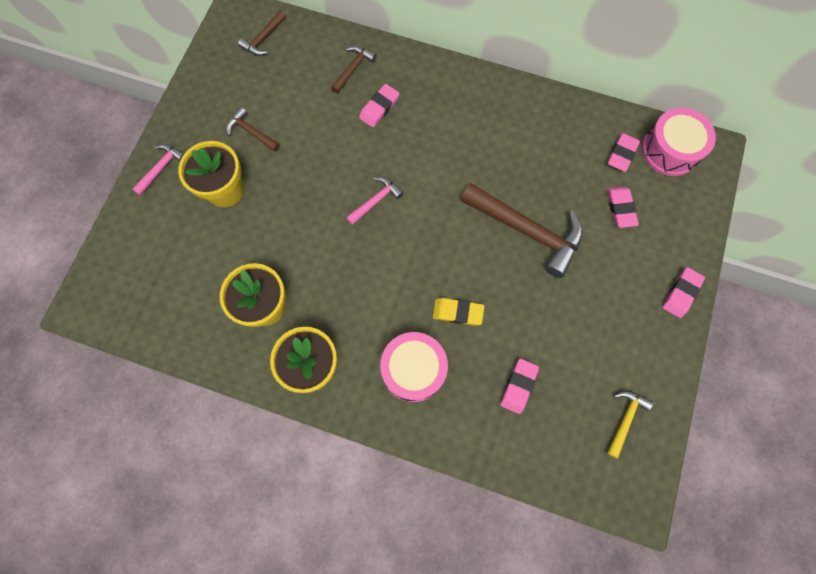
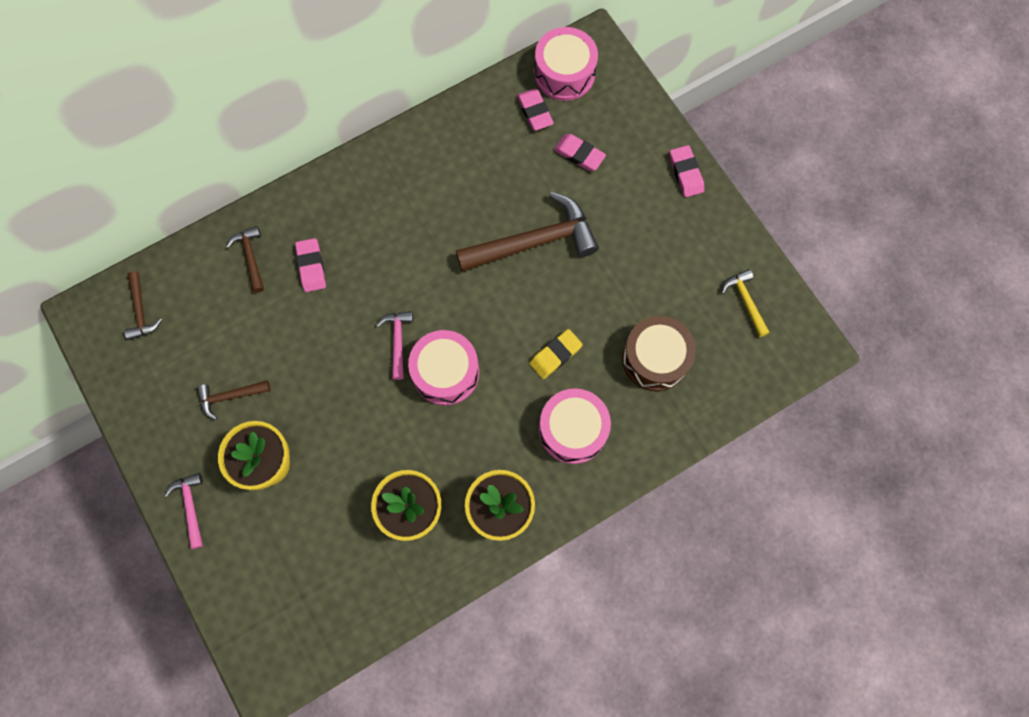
camera: 50 degrees left, 0 degrees up
(380, 249) = (445, 372): none -> pink drum
(518, 386) = (655, 358): pink eraser -> brown drum

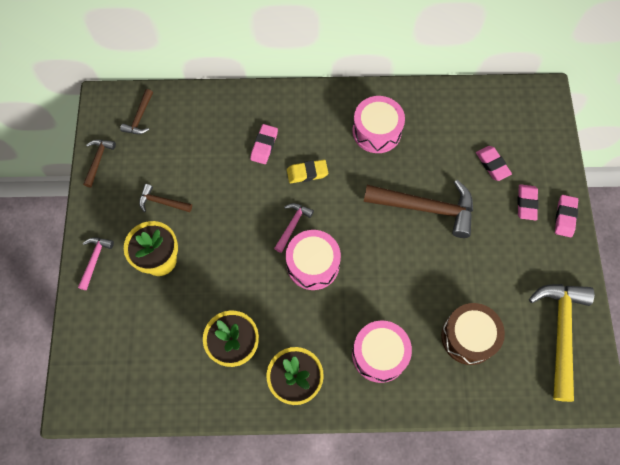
camera: 30 degrees right, 5 degrees down
(251, 257) = (228, 119): brown hammer -> brown hammer (98, 160)
(534, 112) = (476, 120): pink eraser -> pink eraser (526, 203)
(555, 355) = (397, 294): yellow eraser -> yellow eraser (307, 173)
(564, 73) = (512, 104): pink drum -> pink drum (376, 131)
(745, 301) = (560, 332): yellow hammer -> yellow hammer, size x2.04

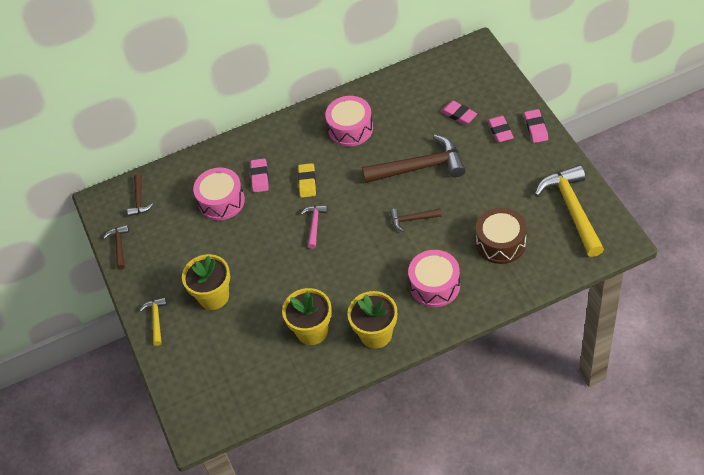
camera: 15 degrees left, 15 degrees down
(95, 260) = (156, 320): pink hammer -> yellow hammer
(162, 202) = (193, 254): brown hammer -> brown hammer (412, 219)
(307, 173) = (307, 182): yellow eraser -> yellow eraser turned 60 degrees counterclockwise
(313, 264) = (346, 245): pink drum -> pink drum (221, 201)

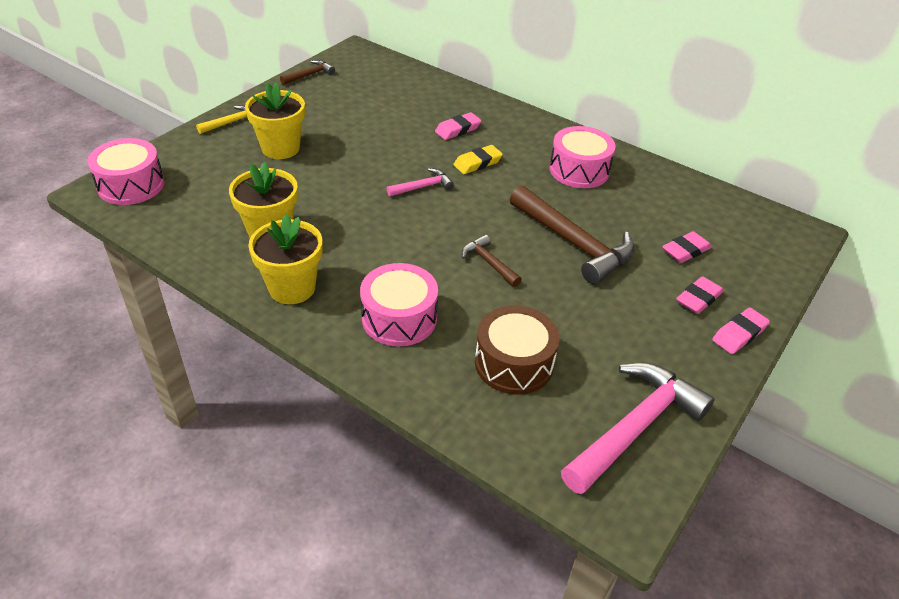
camera: 50 degrees right, 10 degrees down
(139, 200) = (372, 69): brown hammer -> none
(221, 201) = (407, 115): pink drum -> pink drum (131, 185)
(458, 115) = (685, 251): pink eraser -> pink eraser turned 45 degrees clockwise
(572, 209) = (635, 427): yellow hammer -> pink hammer

